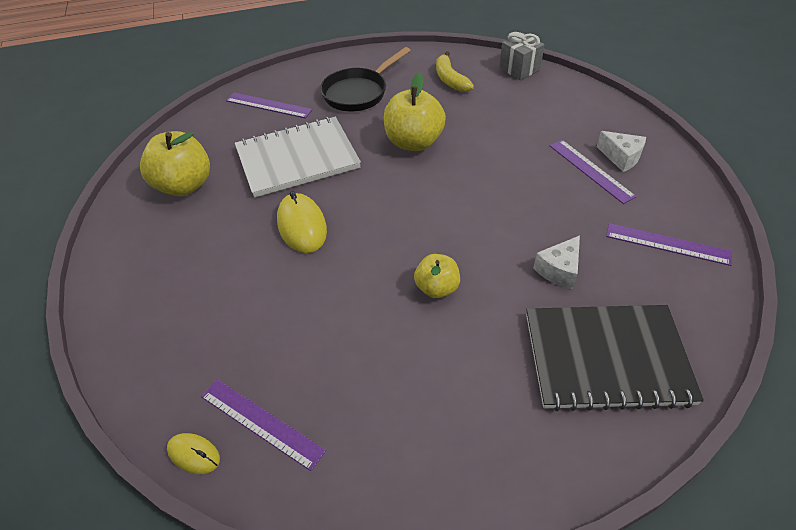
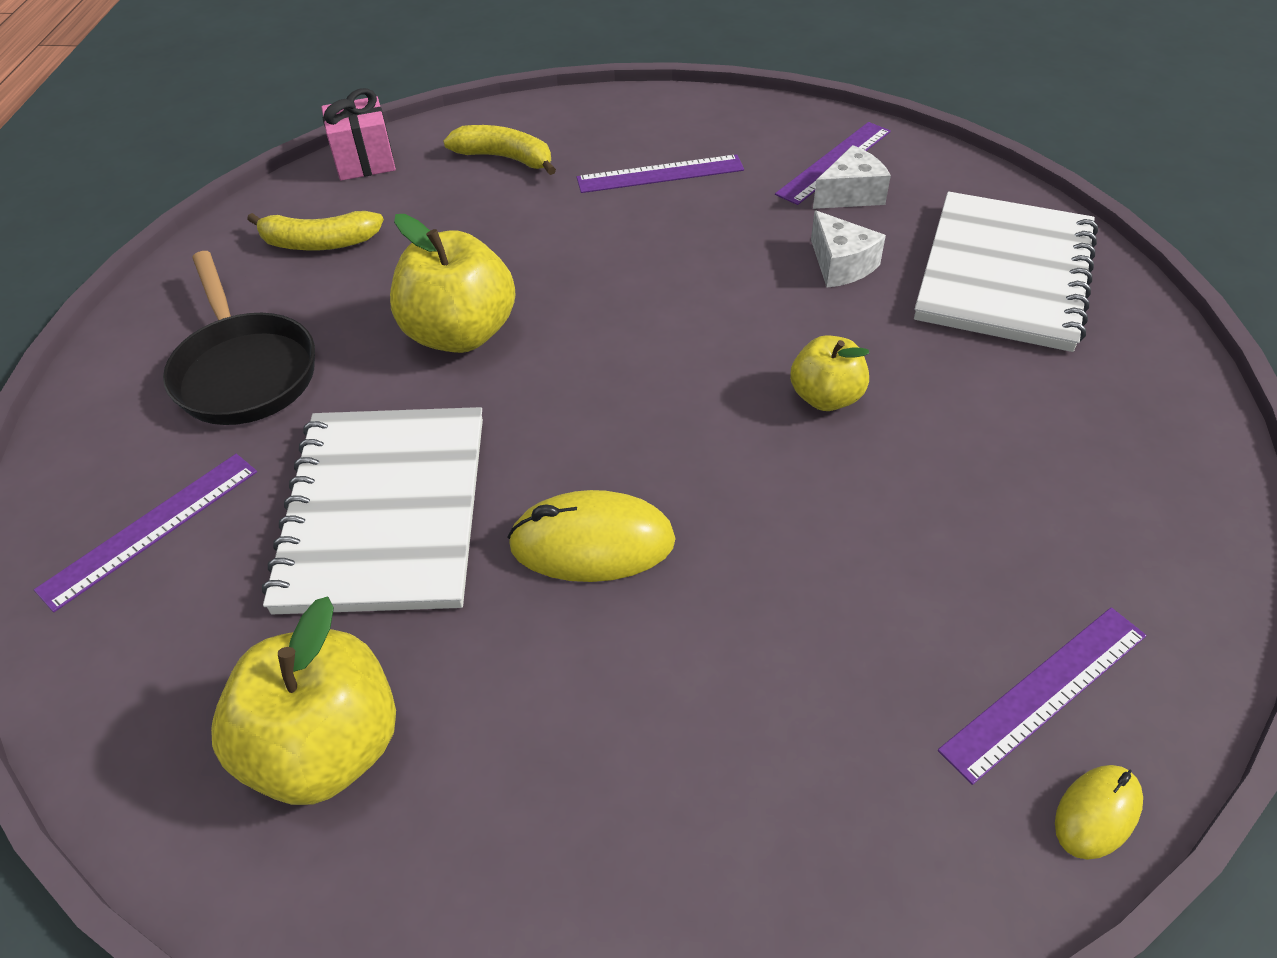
camera: 70 degrees left, 0 degrees up
(519, 69) = (365, 161): grey gift -> pink gift
(558, 110) = (505, 158): none -> yellow banana
(606, 358) = (1004, 274): black notebook -> white notebook
(621, 157) = (651, 140): white cheese -> white cheese (851, 194)

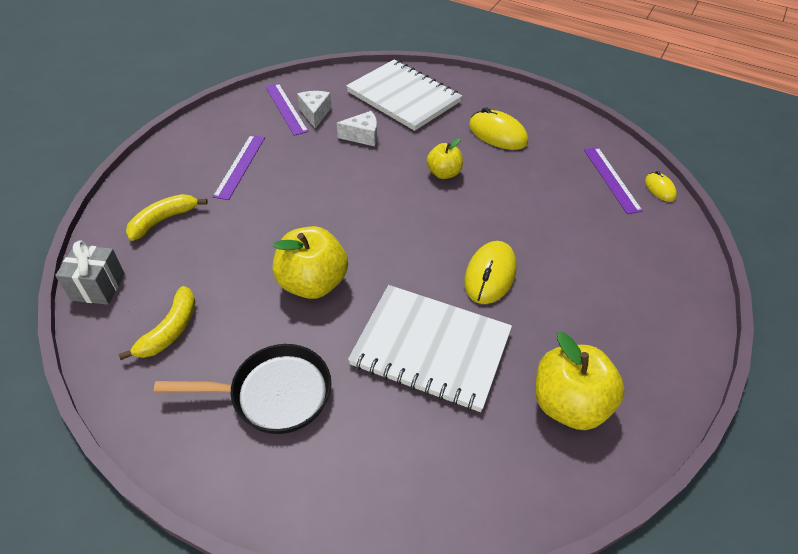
camera: 70 degrees left, 0 degrees up
(151, 529) = (387, 466): purple ruler -> none
(365, 161) = (98, 287): pink gift -> grey gift
(1021, 440) = (497, 134): none -> yellow mouse

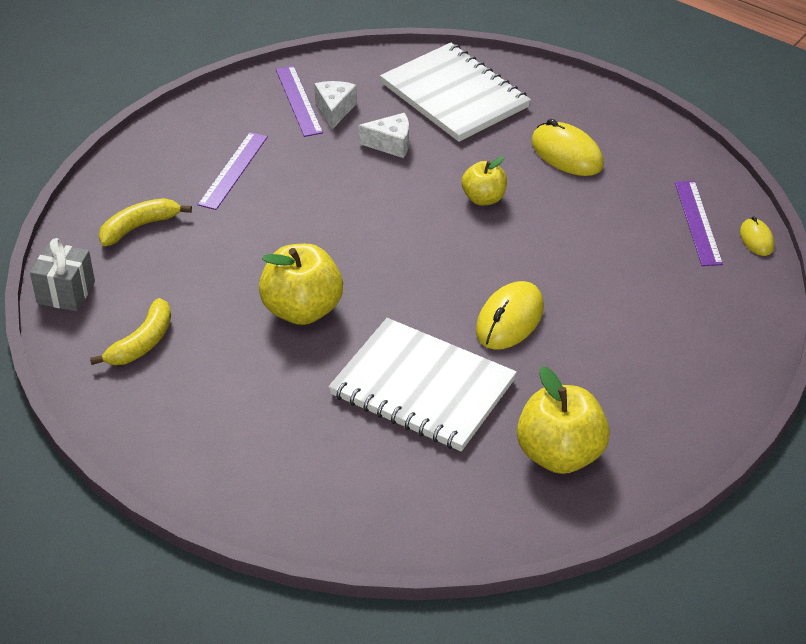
camera: 10 degrees right, 5 degrees down
(273, 394) = (245, 413): black pan -> none

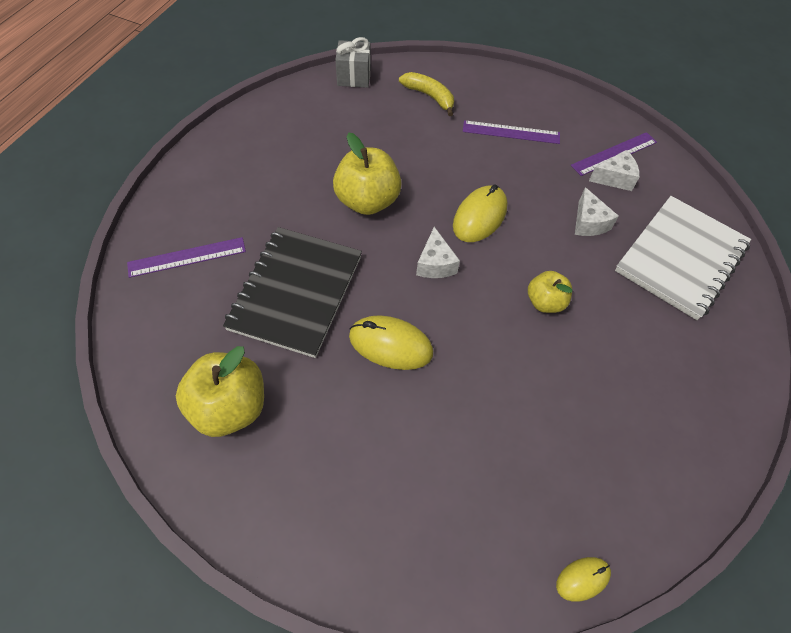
camera: 75 degrees right, 15 degrees up
(142, 343) = (314, 122): yellow banana -> none
(413, 269) = (435, 264): none -> white cheese
(422, 388) = (296, 292): white notebook -> black notebook
(566, 154) = (641, 363): yellow mouse -> yellow mouse (480, 216)
(698, 222) = (586, 507): purple ruler -> purple ruler (187, 257)

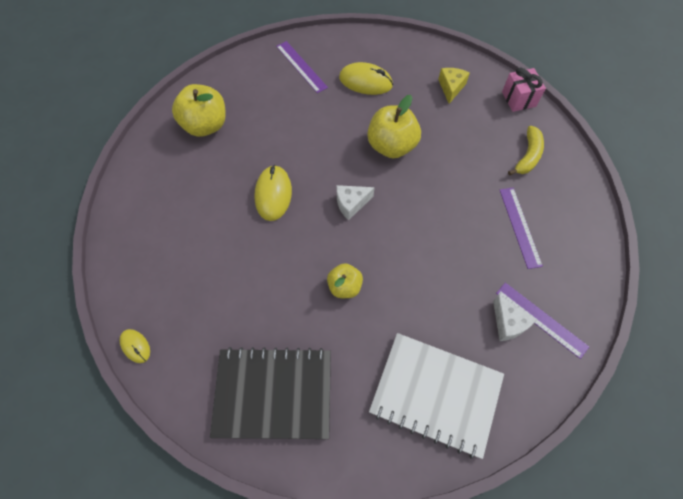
camera: 75 degrees right, 5 degrees up
(296, 292) = (295, 130): black notebook -> black notebook (273, 394)
(309, 123) = (451, 88): none -> yellow cheese
(354, 77) = (518, 99): grey gift -> pink gift
(480, 216) = (410, 223): yellow mouse -> yellow mouse (365, 82)
(588, 222) = (442, 308): white cheese -> none

